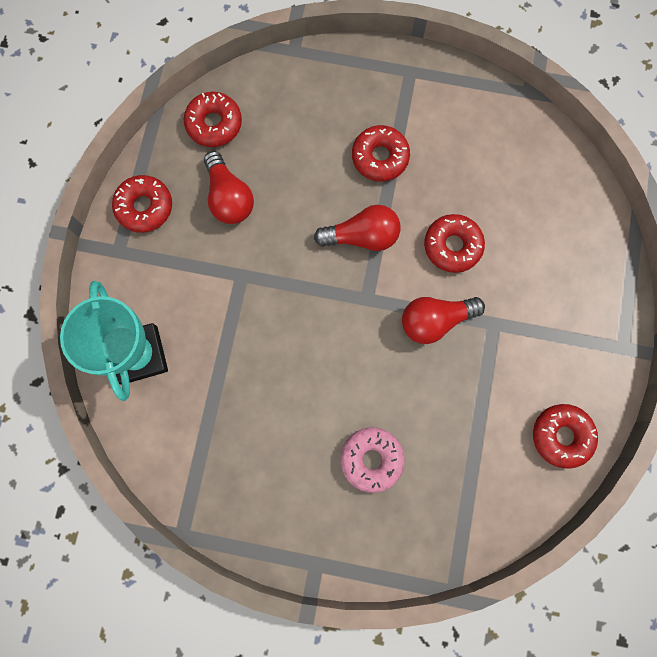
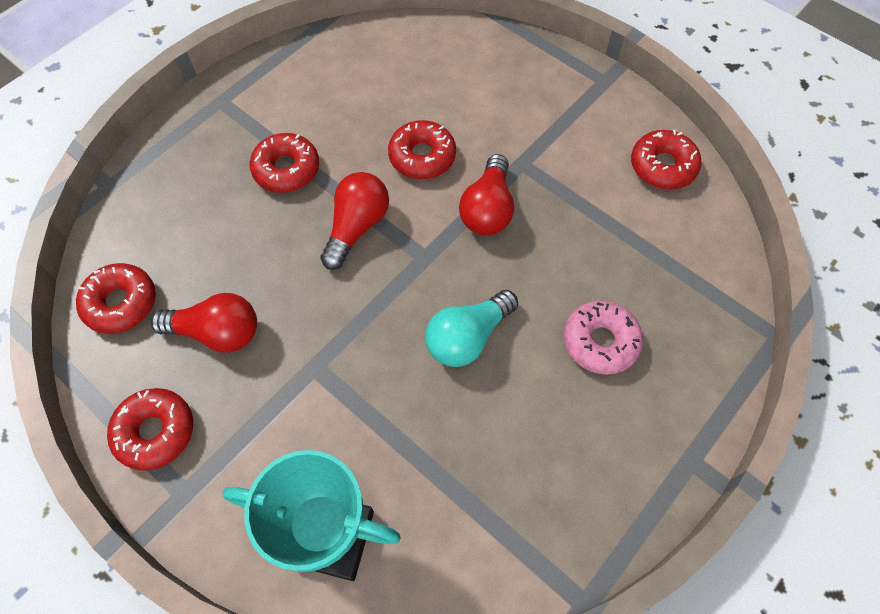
camera: 60 degrees left, 15 degrees down
(321, 364) = (468, 337): none -> turquoise light bulb

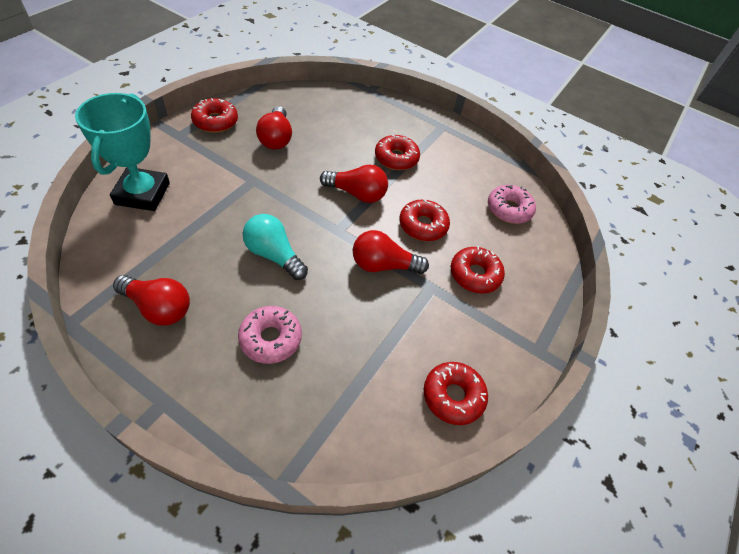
camera: 75 degrees right, 10 degrees down
(121, 303) = (293, 102): red donut -> red donut (475, 275)
(399, 59) = (509, 209): none -> pink donut
(557, 483) = (158, 307): none -> red light bulb

